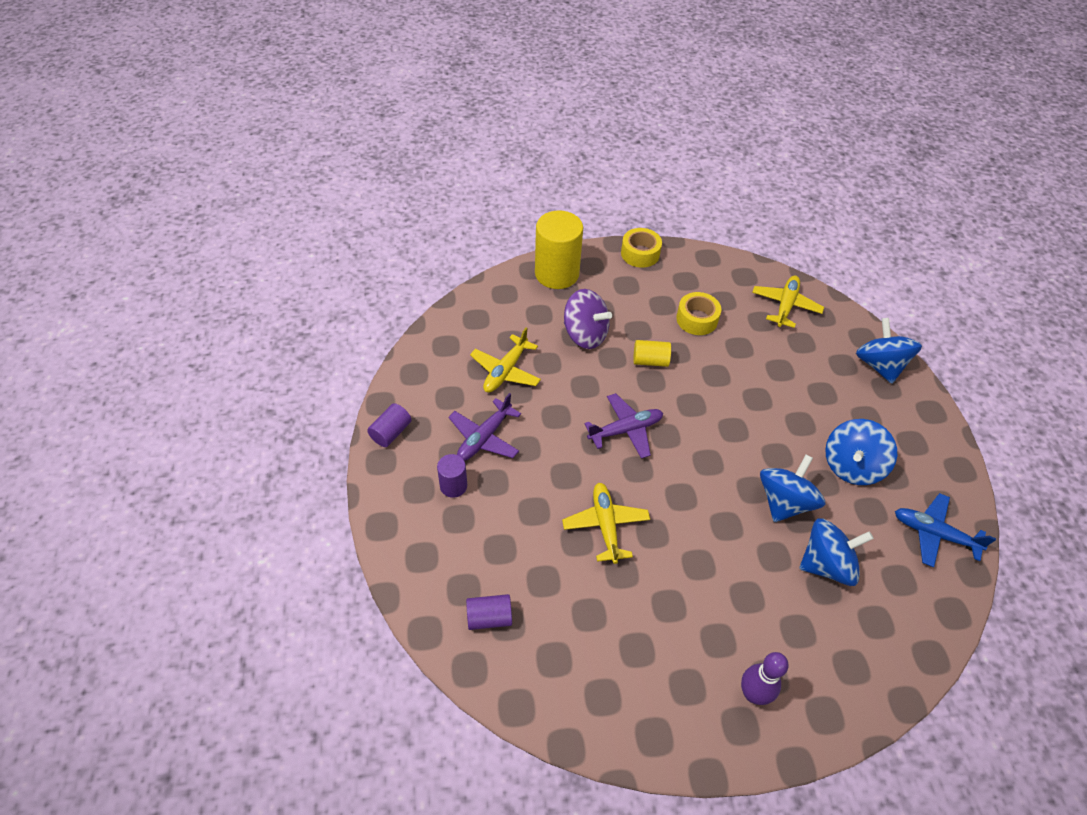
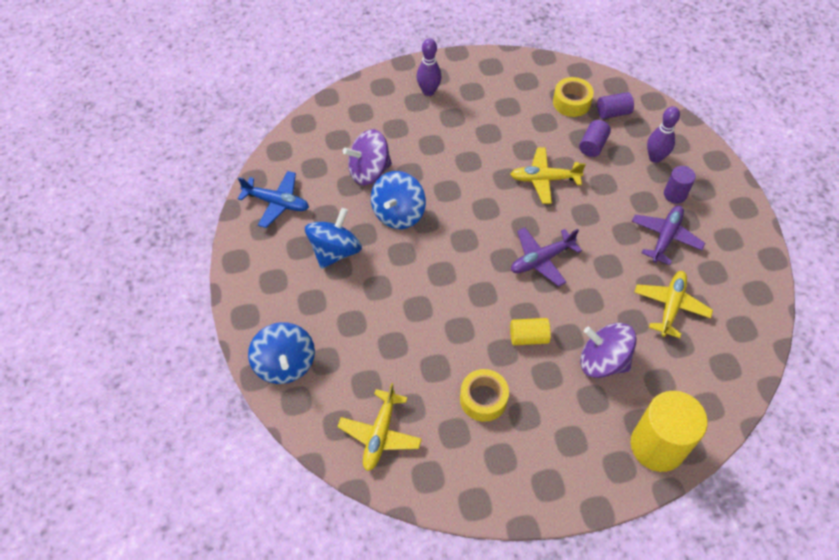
camera: 175 degrees right, 5 degrees up
(391, 432) = (748, 232): purple cylinder -> purple cylinder (593, 145)
(457, 538) = (655, 158): none -> purple bowling pin
(605, 525) = (544, 179): yellow plane -> yellow plane turned 105 degrees clockwise
(640, 253) = (562, 496): yellow tape -> yellow tape (571, 102)
(826, 564) = (369, 171): blue spinning top -> purple spinning top

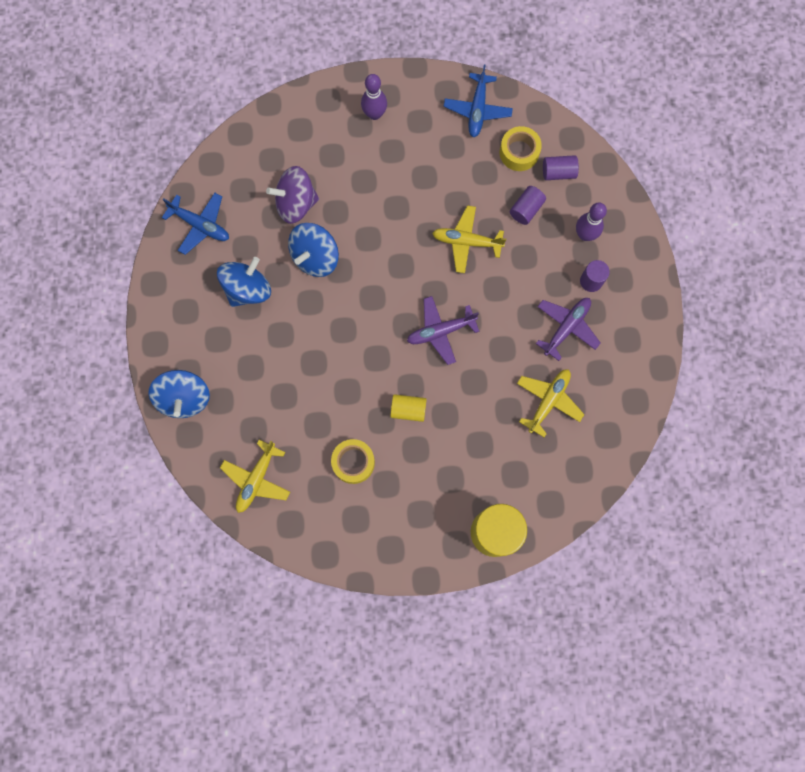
camera: 10 degrees right, 20 degrees up
(523, 76) = (477, 110): none -> blue plane
(603, 361) = (469, 445): purple spinning top -> none

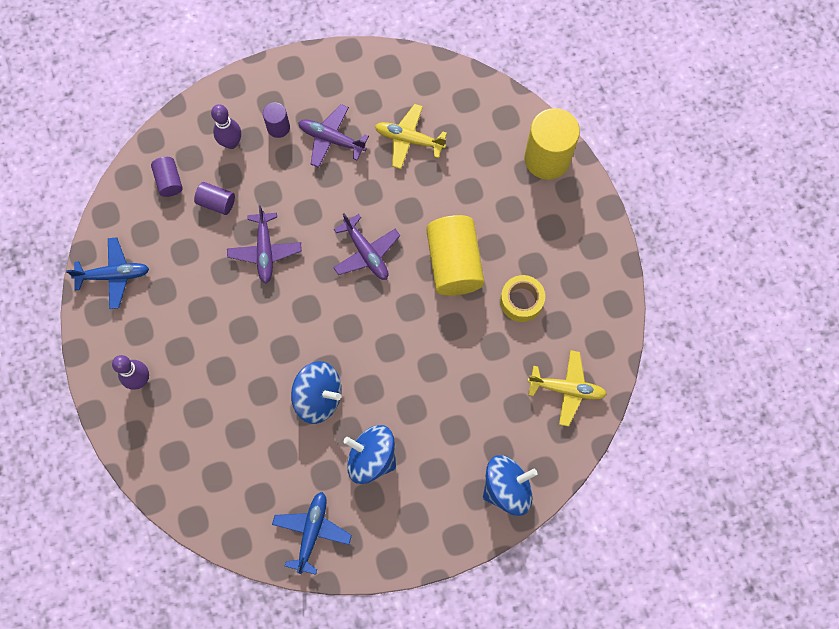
camera: 105 degrees left, 5 degrees down
(296, 203) = (262, 435): purple spinning top -> none
(408, 410) = (454, 263): yellow cylinder -> yellow cylinder, size x1.99
(466, 242) = (265, 251): yellow plane -> purple plane
(519, 152) = (155, 223): yellow tape -> none

